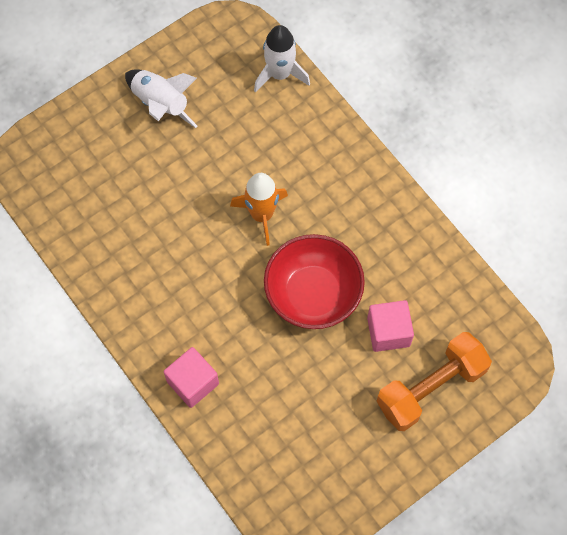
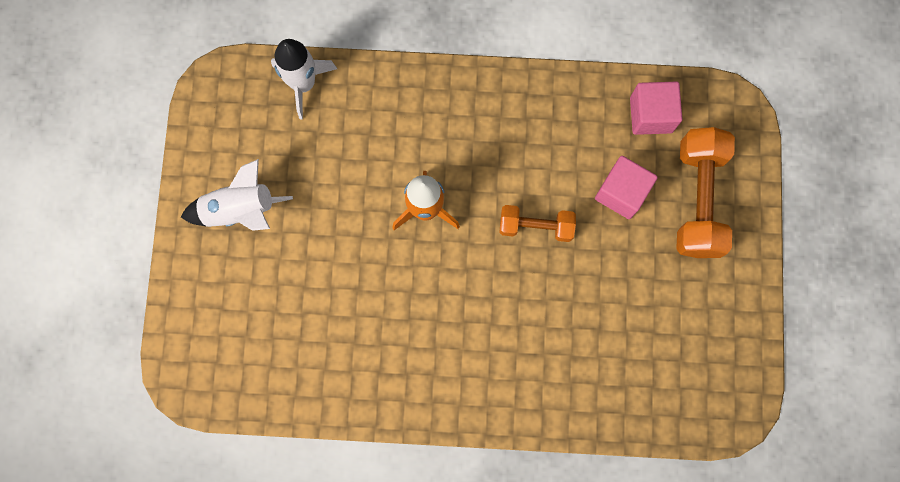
camera: 50 degrees left, 10 degrees up
(192, 382) = (532, 395): pink cube -> pink cube (651, 115)
(313, 294) = (535, 226): red bowl -> orange dumbbell

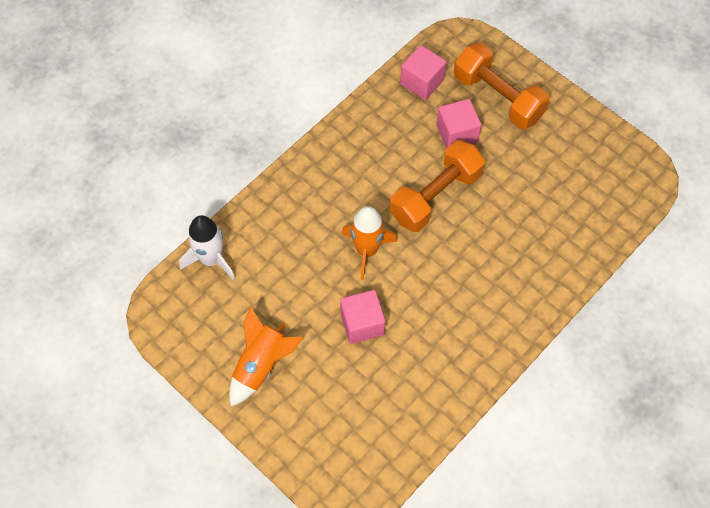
camera: 50 degrees left, 15 degrees down
(240, 210) = (261, 365): white rocket -> orange rocket
(350, 264) = (362, 324): none -> pink cube
(535, 226) = (436, 196): orange dumbbell -> orange dumbbell, size x1.68

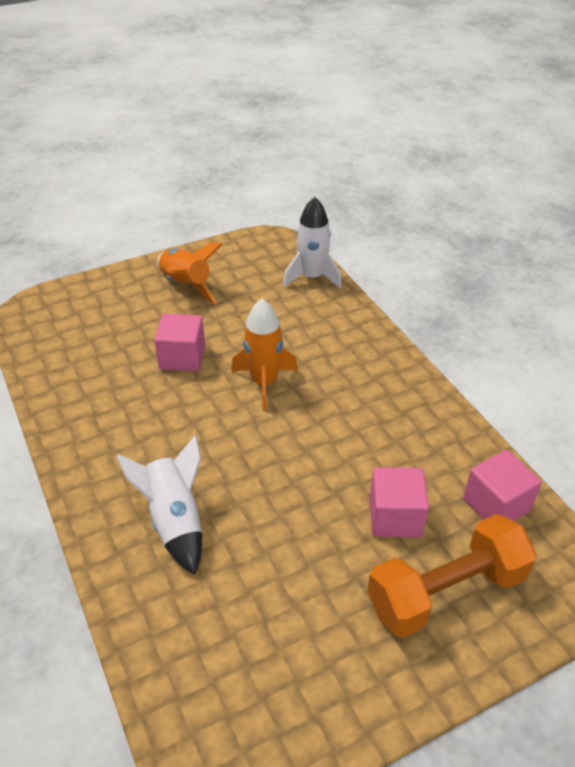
camera: 110 degrees right, 20 degrees down
(436, 196) = (306, 463): orange dumbbell -> none
(519, 258) = (175, 520): none -> white rocket

